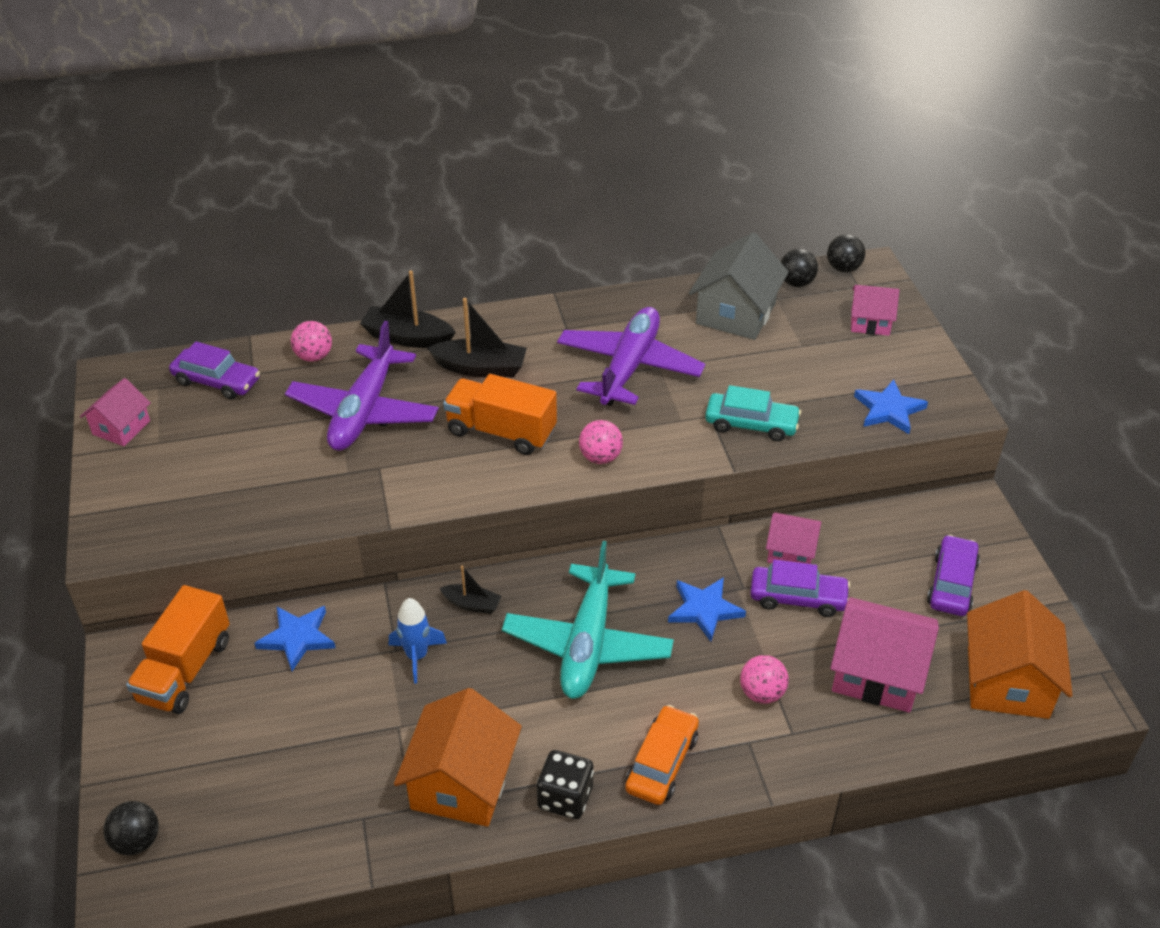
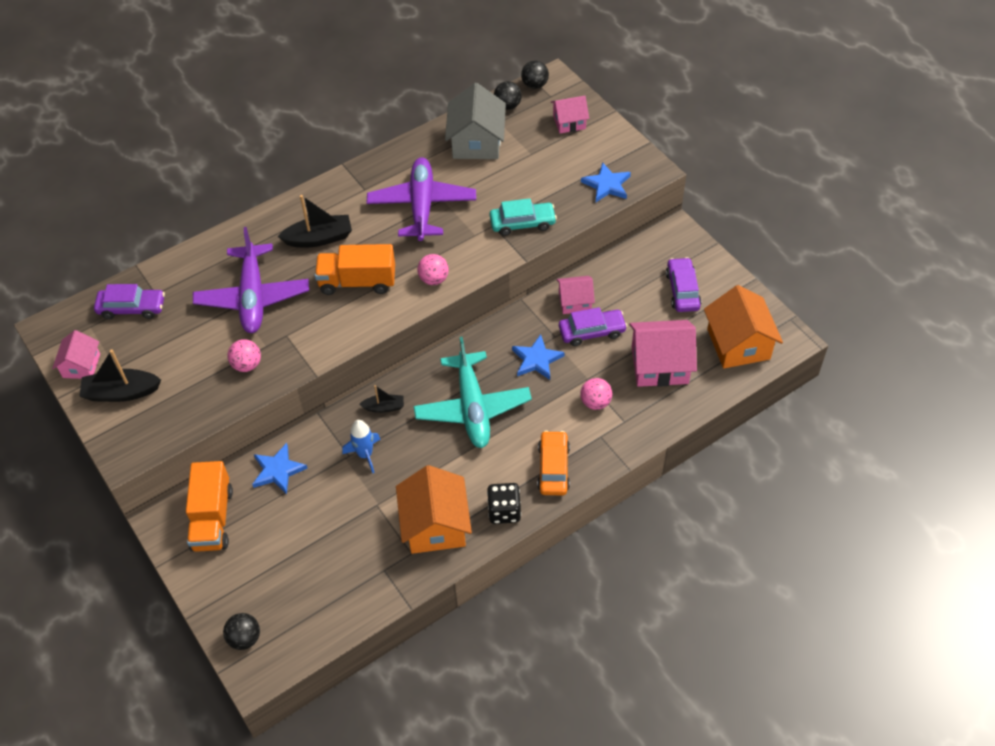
camera: 20 degrees left, 10 degrees up
(314, 356) = (193, 266): pink ball -> pink ball (247, 365)
(407, 337) = (254, 230): black boat -> black boat (121, 392)

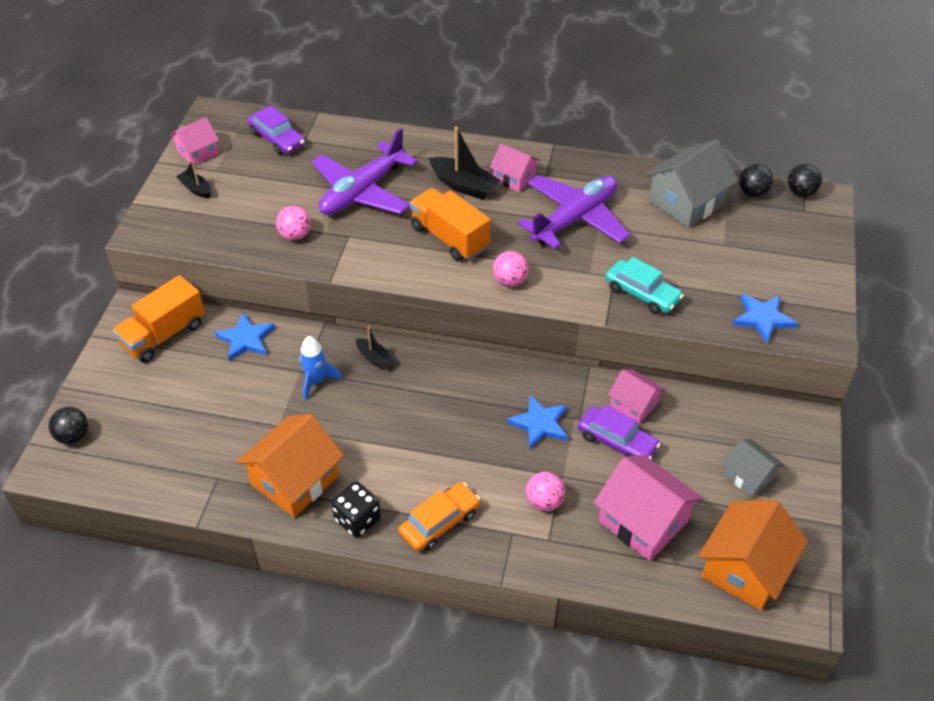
camera: 45 degrees right, 5 degrees down
(121, 392) = (196, 189): black boat -> black boat, size x0.58
(472, 408) = (439, 417): turquoise plane -> none
(569, 122) = (794, 243): pink house -> pink house (514, 178)
(682, 290) = (748, 476): purple car -> grey house

